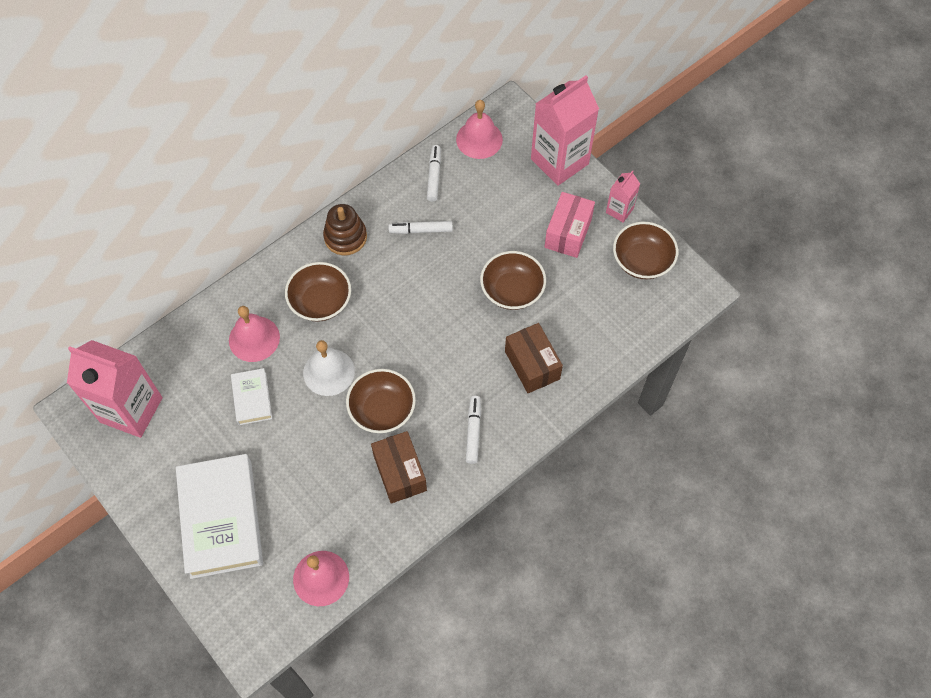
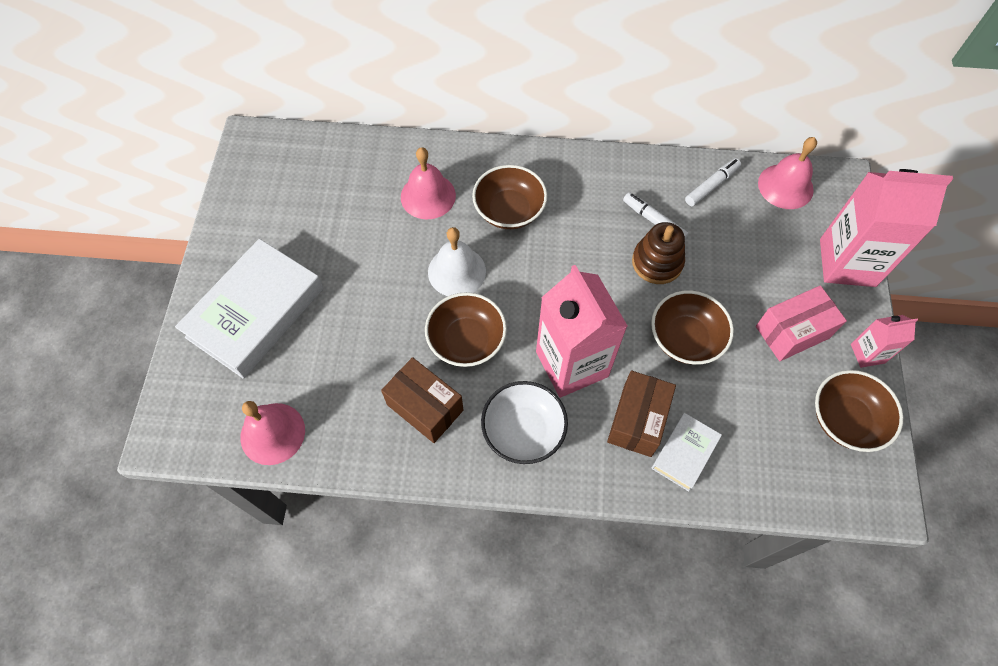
camera: 45 degrees right, 0 degrees up
(131, 410) = (286, 173): pink carton -> pink carton (572, 364)
(252, 398) = (377, 240): white book -> white book (684, 453)
(345, 237) = (583, 176): brown stacking toy -> brown stacking toy (657, 262)
(400, 473) = (425, 407): brown box -> brown box turned 75 degrees counterclockwise
(473, 431) = (523, 431): white marker -> white bowl

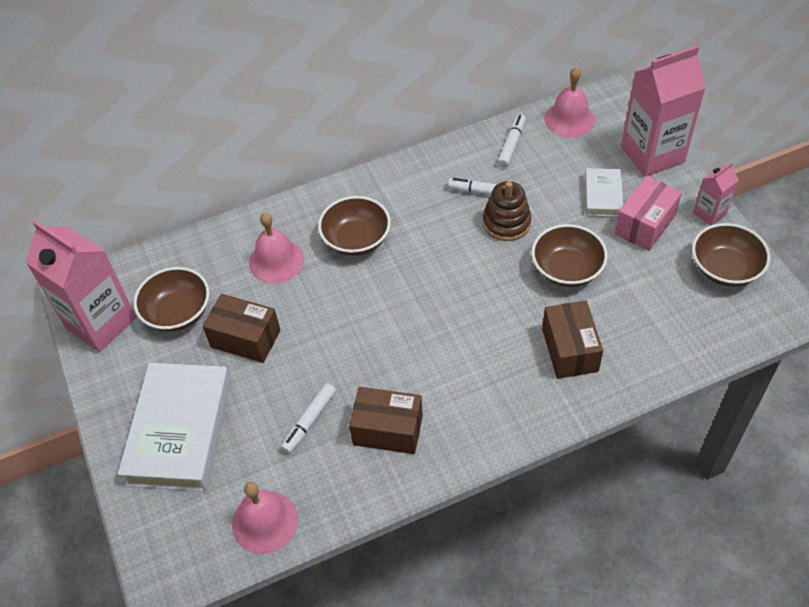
camera: 25 degrees left, 10 degrees down
(358, 256) = (245, 338): none -> brown box
(364, 362) = (309, 421): none -> white marker
(456, 271) = (343, 309): white bell -> none
(466, 340) = (388, 359): brown bowl -> brown bowl (177, 312)
(523, 431) = (483, 405): white bowl -> none
(572, 364) = (489, 334): pink carton -> pink carton (101, 323)
(684, 453) = (622, 355): white book -> white book (602, 196)

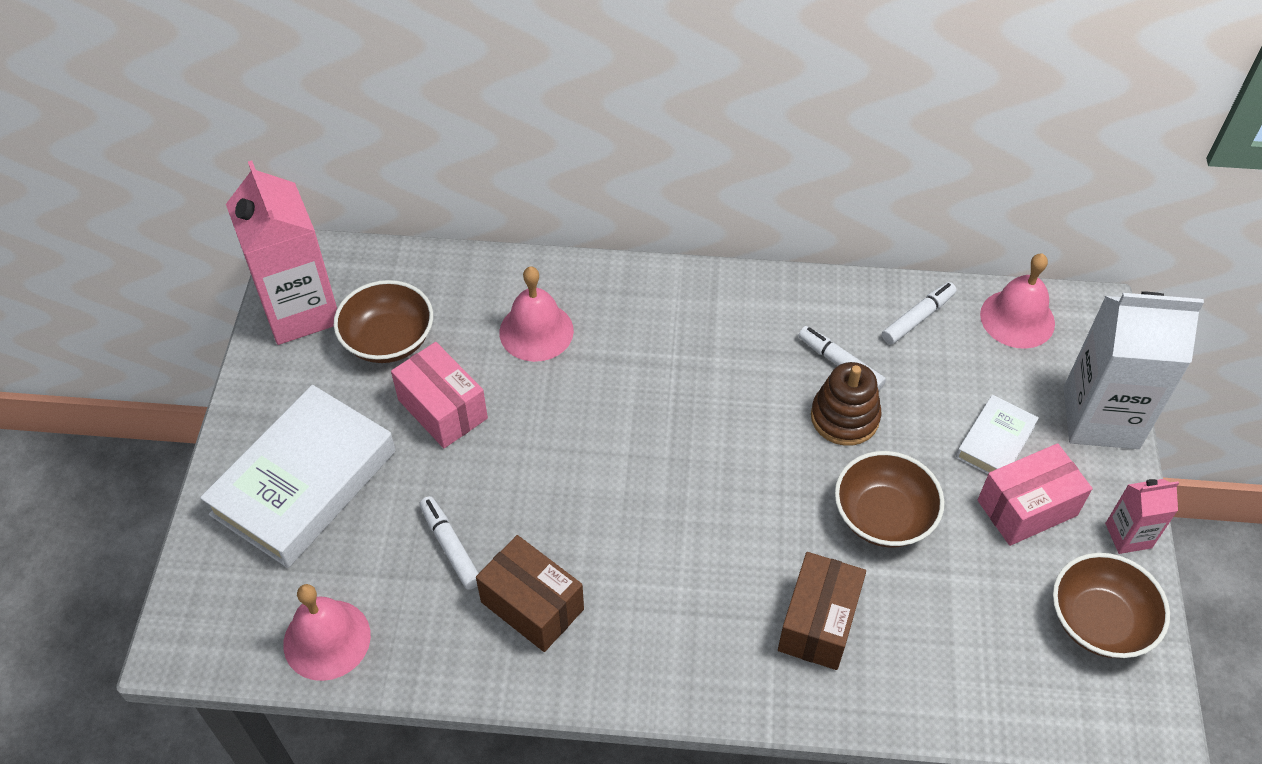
camera: 25 degrees right, 0 degrees up
(245, 338) = (443, 409): brown box -> pink box
(309, 421) = (450, 546): white marker -> white marker turned 90 degrees clockwise
(356, 239) = (645, 350): brown bowl -> none
(652, 154) = (1100, 418): pink carton -> white carton

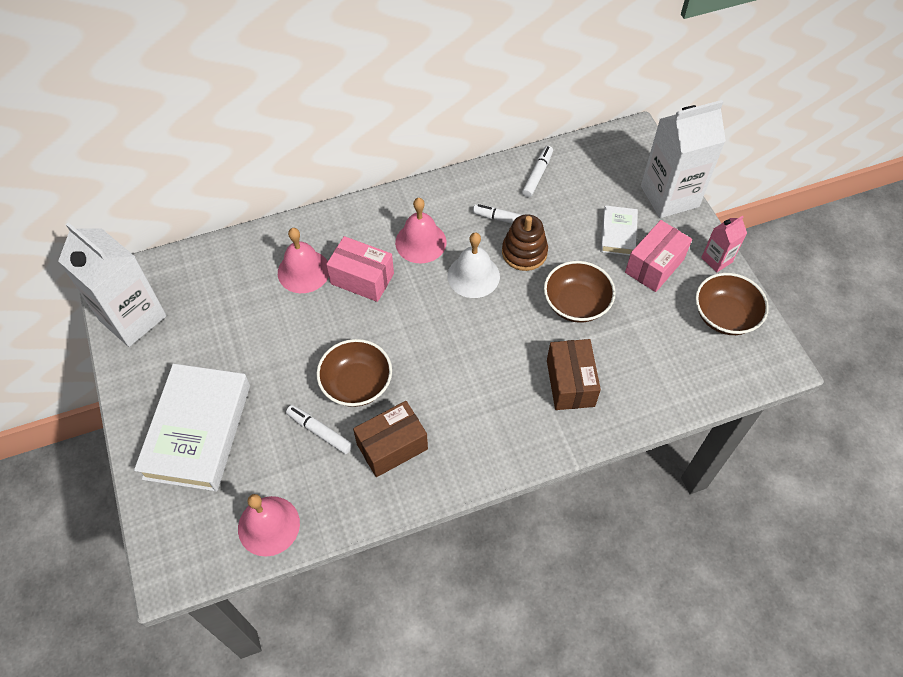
camera: 25 degrees left, 5 degrees up
(300, 311) = (133, 318): pink carton -> white carton
(388, 340) = (206, 314): brown bowl -> brown bowl (356, 384)
(443, 409) = (267, 345): pink box -> pink box (362, 278)
(532, 605) = (392, 446): brown box -> brown box turned 45 degrees counterclockwise
(757, 422) = (473, 276): none -> white bell
(1017, 318) = (595, 154): pink bell -> pink bell (420, 242)

